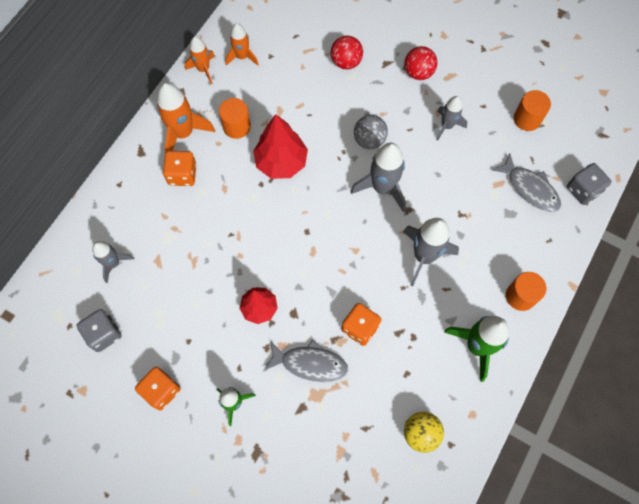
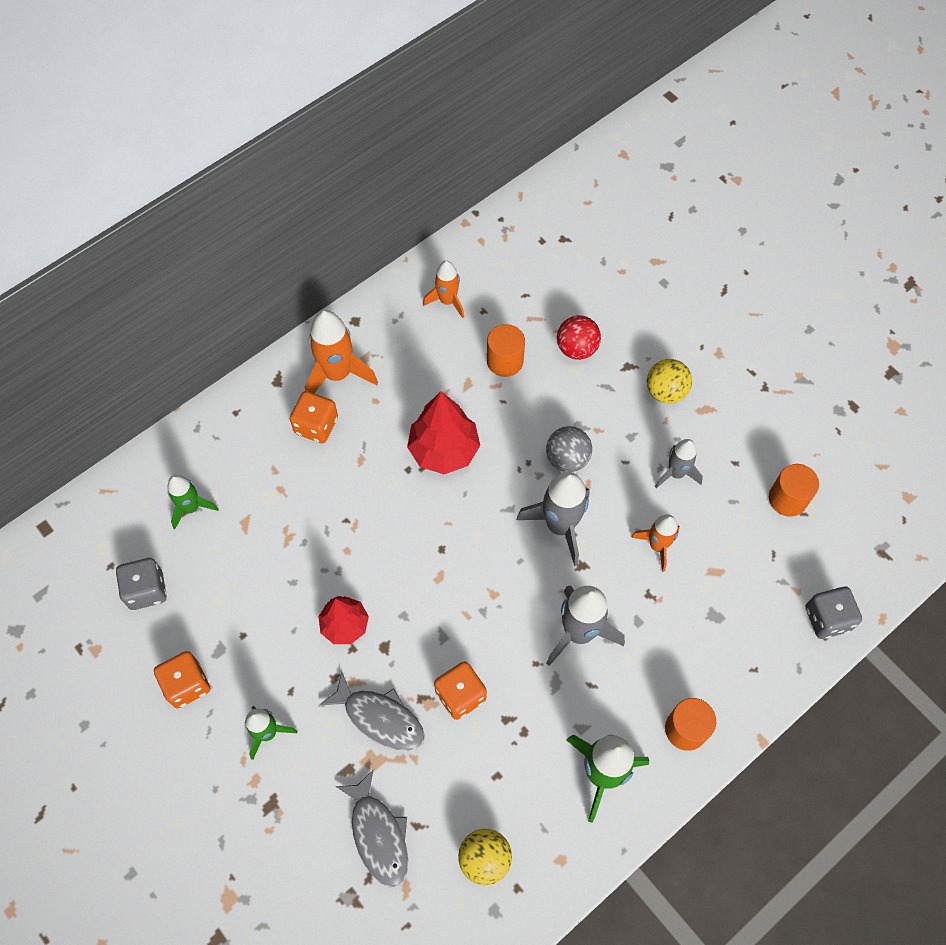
camera: 20 degrees right, 5 degrees down
(113, 263) = (191, 508): grey rocket -> green rocket
(203, 69) = (393, 302): orange rocket -> orange rocket (657, 546)
(237, 126) = (406, 387): orange cylinder -> orange cylinder (505, 361)
(418, 72) = (665, 391): red ball -> yellow ball
(530, 188) = (755, 592): grey fish -> grey fish (378, 835)

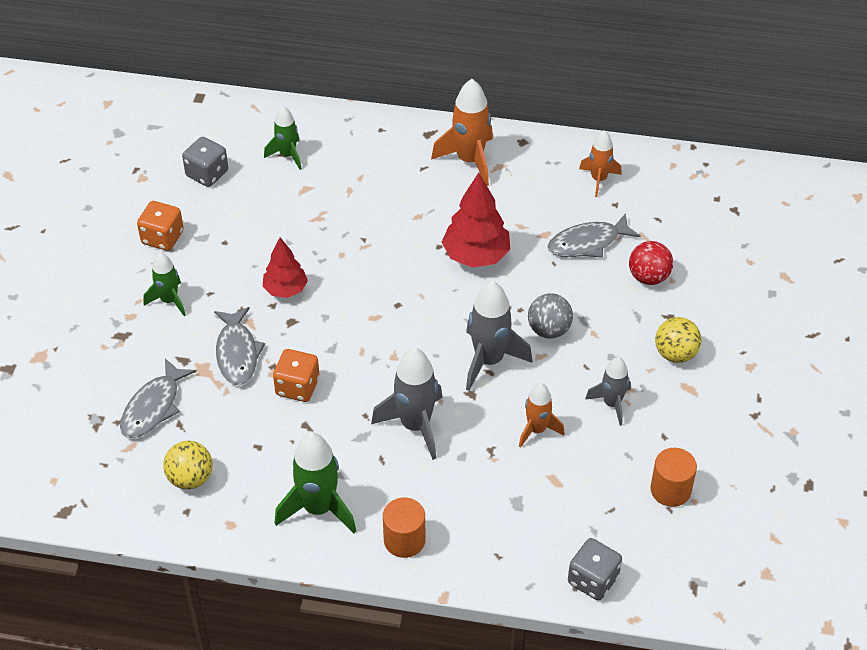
camera: 50 degrees right, 15 degrees down
(316, 425) = (417, 176): orange dice -> none
(505, 361) = (588, 243): orange cylinder -> grey fish

